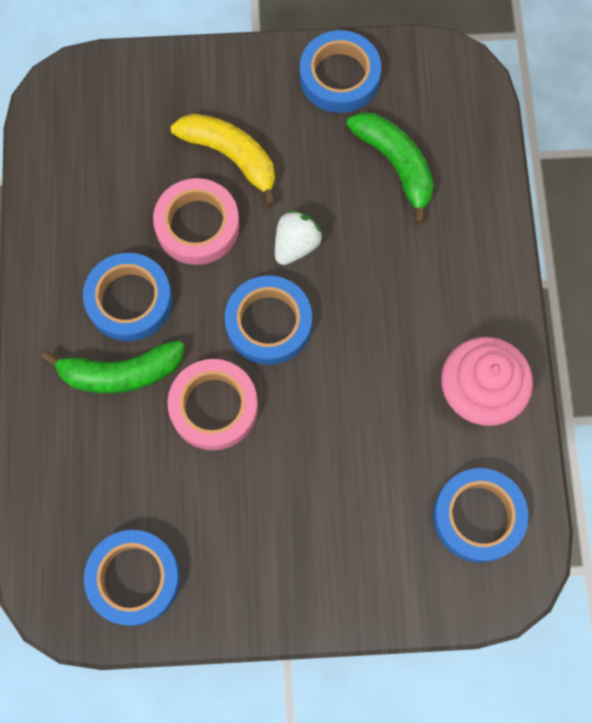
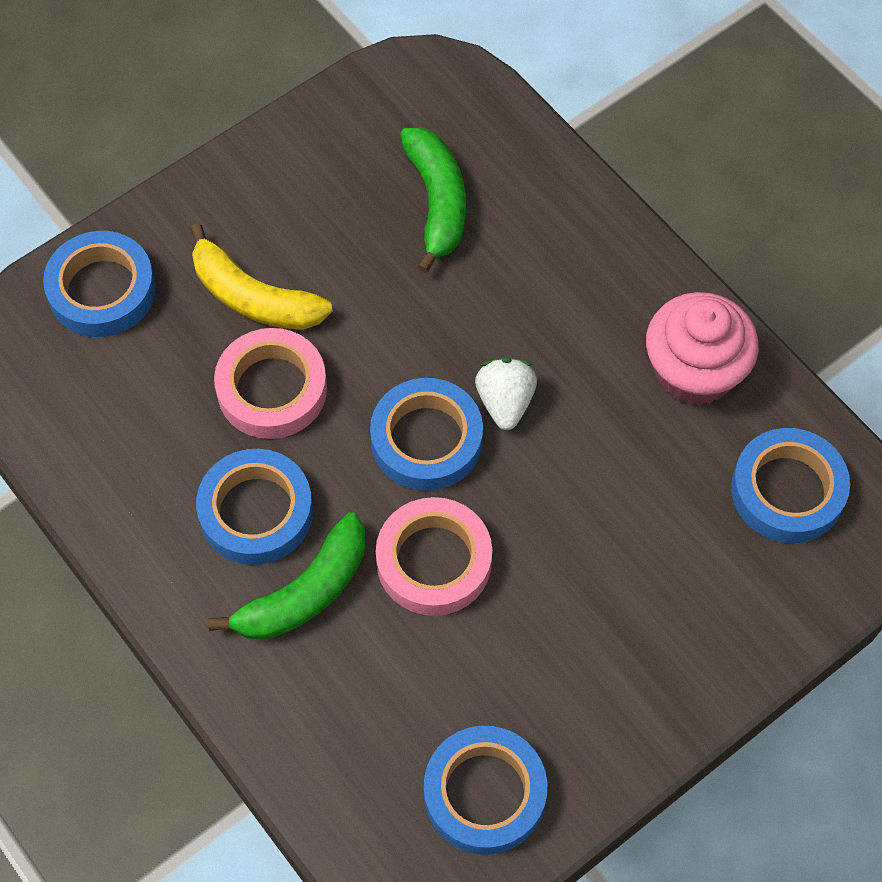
camera: 35 degrees left, 10 degrees down
(231, 156) = (254, 297): yellow banana -> yellow banana turned 150 degrees counterclockwise
(296, 245) = (394, 344): white strawberry -> white strawberry (505, 402)
(339, 76) = (310, 150): blue tape -> blue tape (102, 290)
(395, 164) = (437, 202): green banana -> green banana turned 60 degrees clockwise

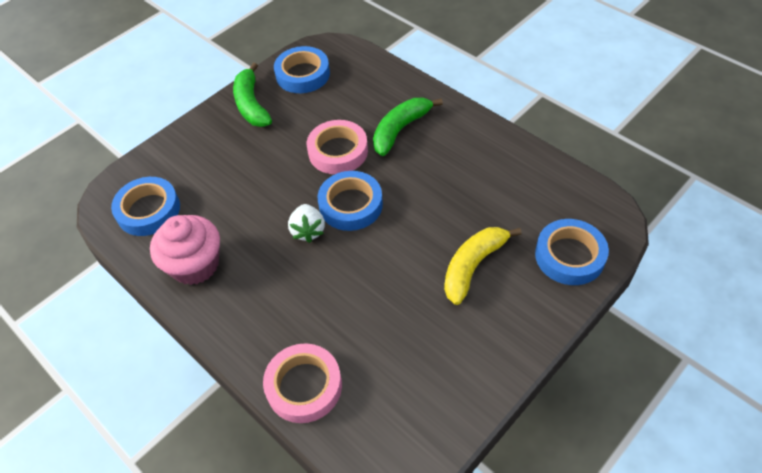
camera: 175 degrees right, 10 degrees down
(254, 297) = (473, 266): yellow banana -> yellow banana turned 75 degrees counterclockwise
(256, 512) = (435, 158): blue tape -> none
(272, 389) = (445, 217): pink tape -> pink tape (304, 386)
(437, 202) = (367, 350): green banana -> green banana (251, 105)

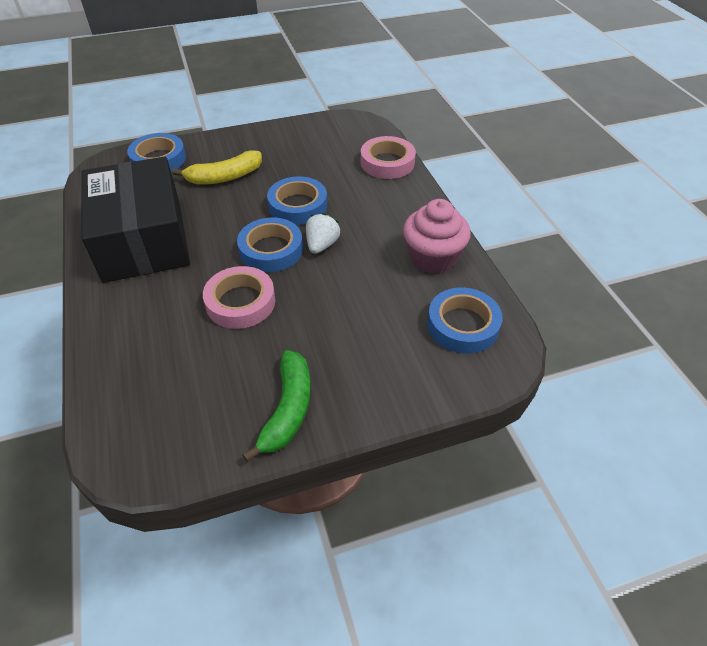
camera: 155 degrees left, 5 degrees down
(303, 74) = (194, 426): blue tape -> blue tape (298, 206)
(400, 130) = (164, 297): green banana -> none
(471, 164) = (143, 239): none -> black box

